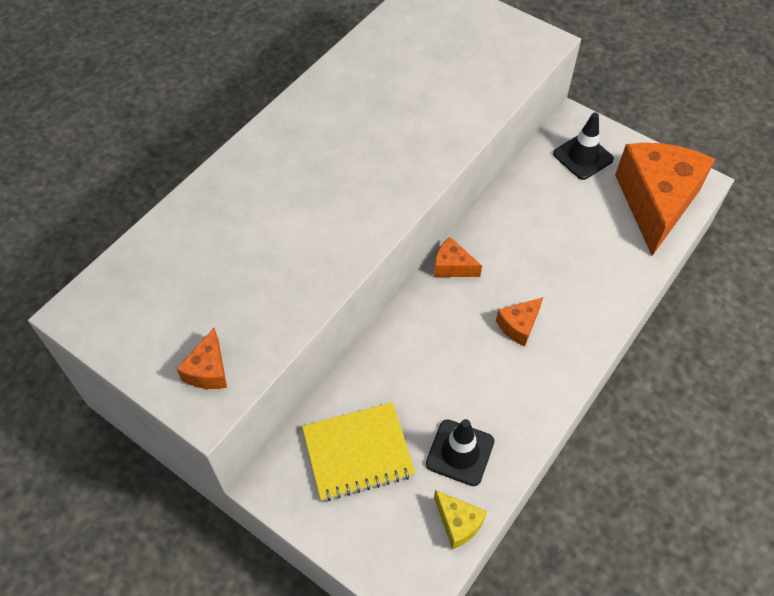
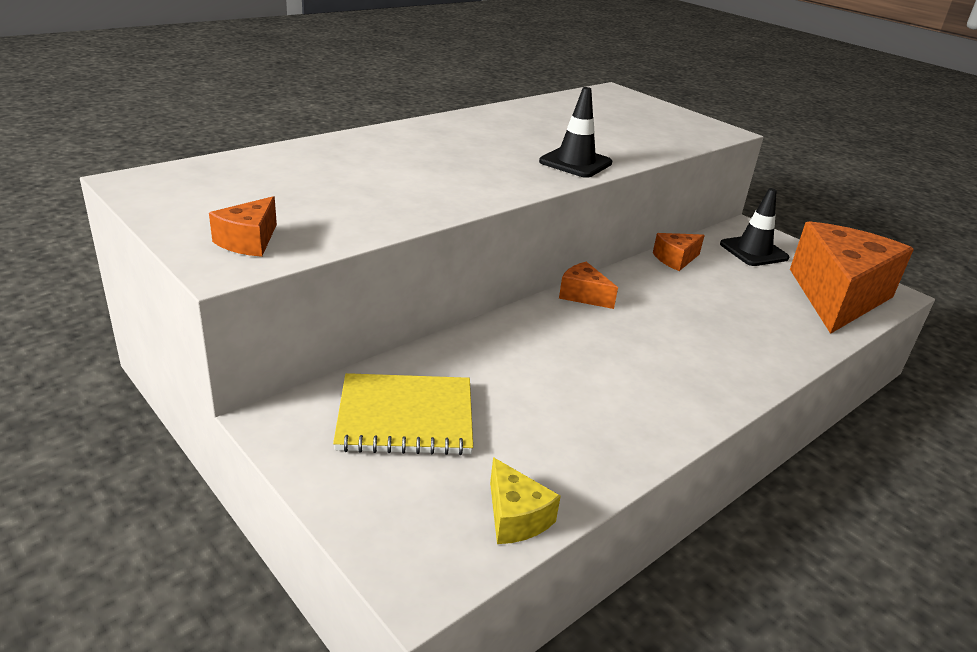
camera: 10 degrees right, 25 degrees down
(460, 452) = (542, 447): black traffic cone -> black traffic cone (575, 162)
(519, 326) = (651, 354): orange cheese -> orange cheese (675, 259)

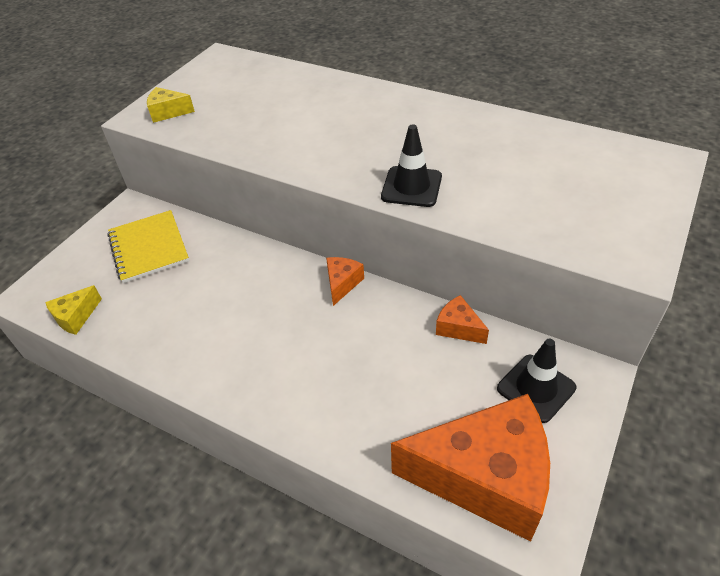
camera: 75 degrees right, 15 degrees up
(249, 241) = (168, 112): orange cheese -> yellow cheese

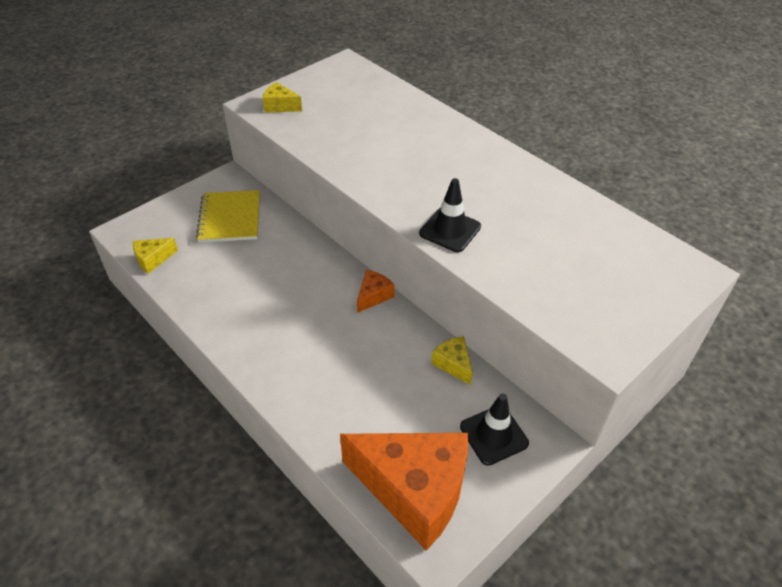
camera: 15 degrees right, 0 degrees up
(458, 328) = (453, 364): orange cheese -> yellow cheese

